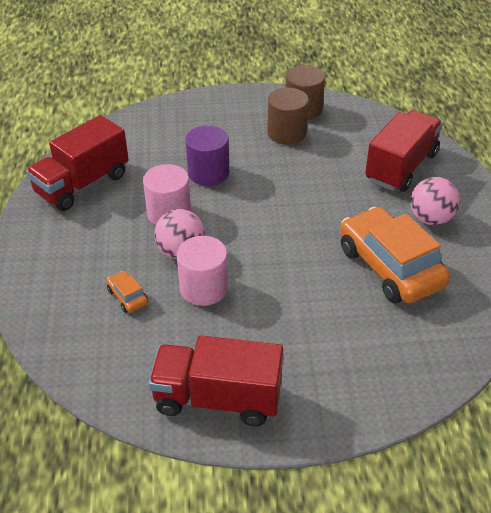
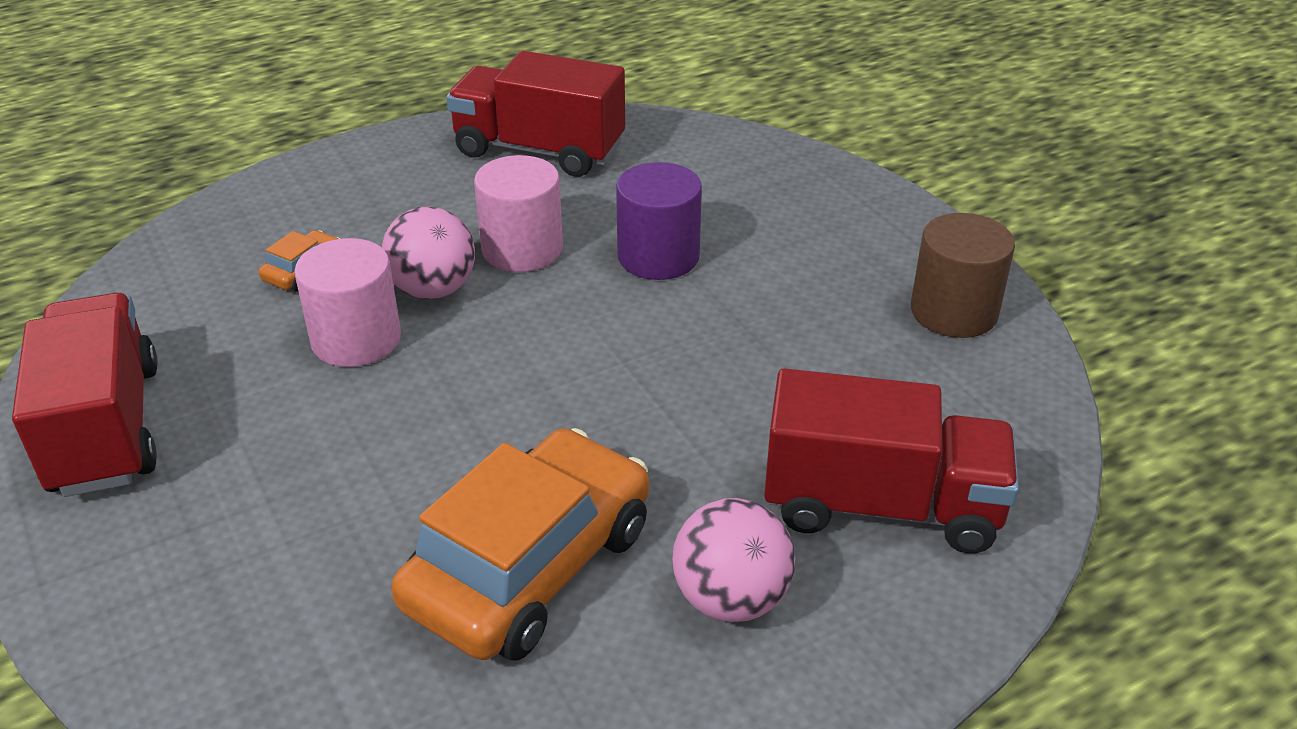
camera: 65 degrees right, 5 degrees down
(286, 133) = (854, 312): brown cylinder -> none

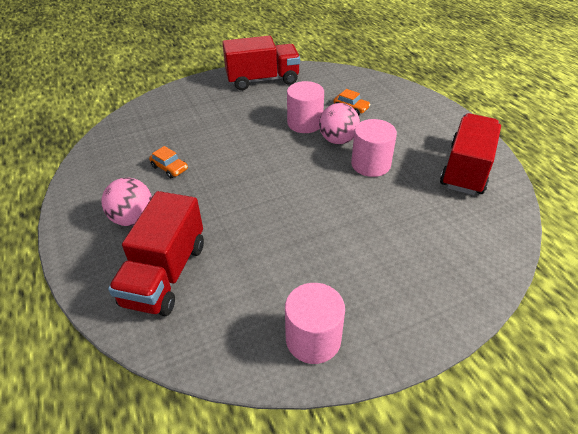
camera: 95 degrees right, 5 degrees up
(530, 566) = (169, 168): orange car -> orange car, size x0.41
(658, 257) = (367, 210): purple cylinder -> none
(954, 312) = (313, 339): brown cylinder -> pink cylinder

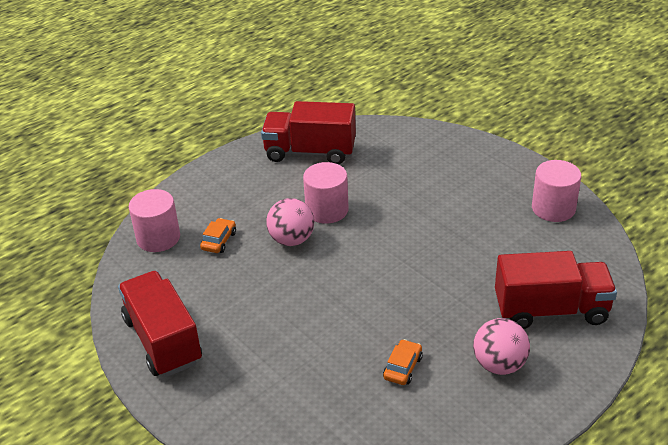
camera: 105 degrees left, 5 degrees down
(305, 123) = (265, 273): pink cylinder -> pink cylinder (158, 238)

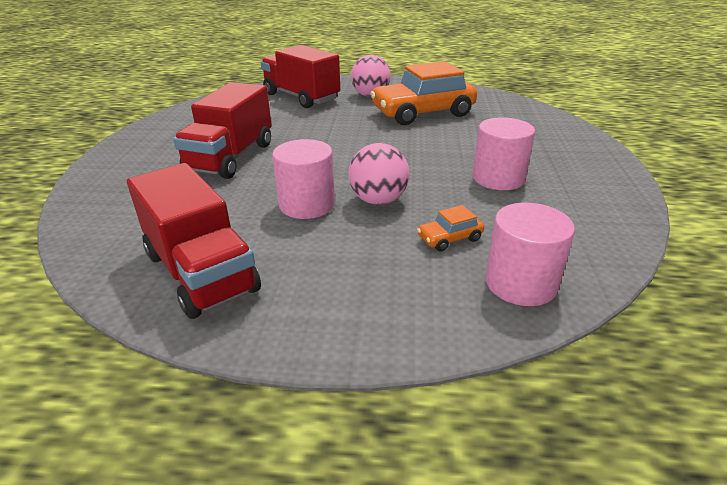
camera: 135 degrees left, 5 degrees down
(163, 340) = (589, 192): red truck -> red truck (231, 157)
(403, 367) = (422, 113): orange car -> orange car, size x2.43
(553, 208) = (179, 123): pink cylinder -> pink cylinder (498, 178)

